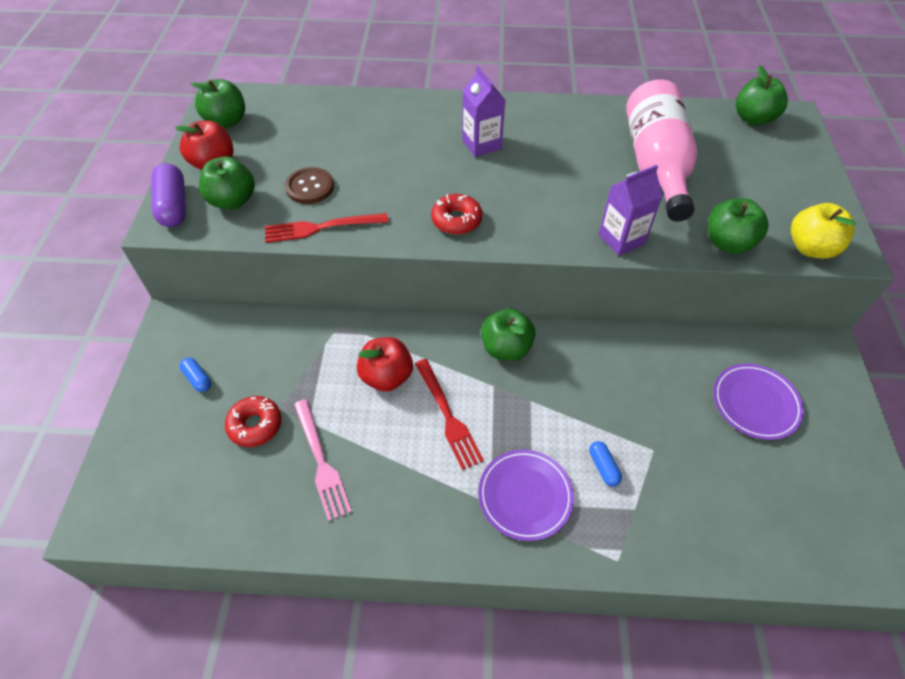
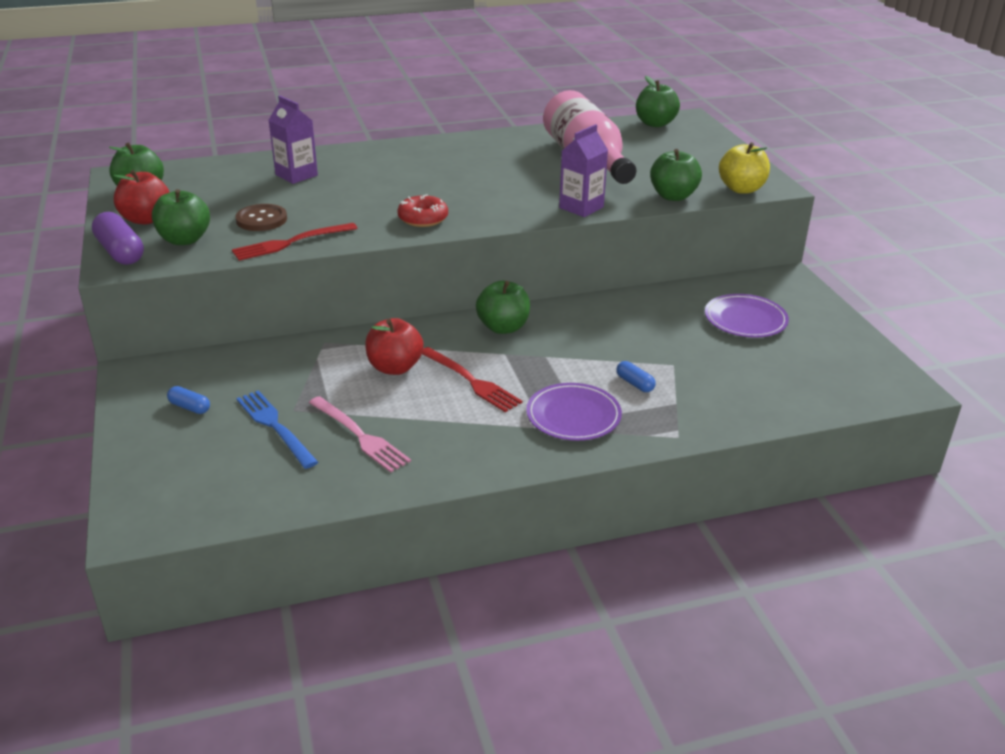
camera: 20 degrees left, 20 degrees down
(255, 425) = (274, 426): red donut -> blue fork
(481, 144) = (418, 170): purple carton -> purple carton (296, 175)

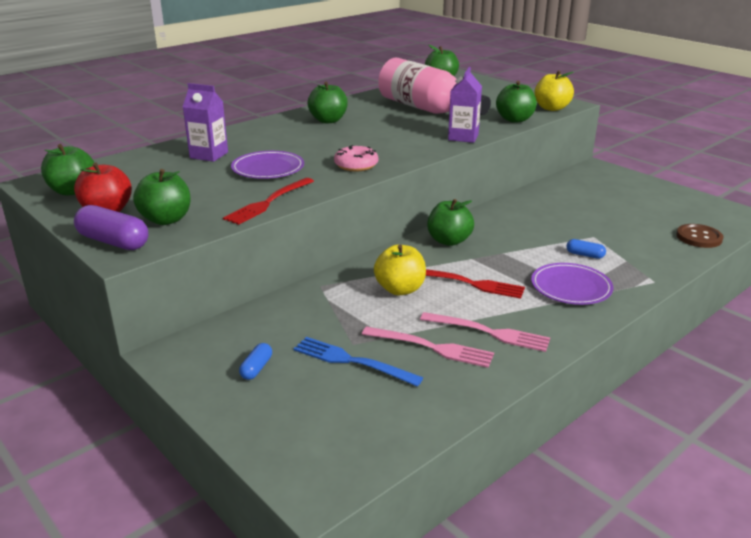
camera: 25 degrees left, 5 degrees down
(190, 407) = (256, 368): blue capsule -> blue capsule turned 75 degrees counterclockwise
(261, 219) = (219, 191): brown button -> brown button (699, 237)
(395, 367) = (400, 289): red apple -> yellow apple
(423, 218) = (356, 165): red donut -> pink donut
(432, 438) = (490, 332): none -> pink fork
(460, 156) = (328, 120): none -> green apple
(745, 319) = (603, 198): purple plate -> purple plate (268, 168)

